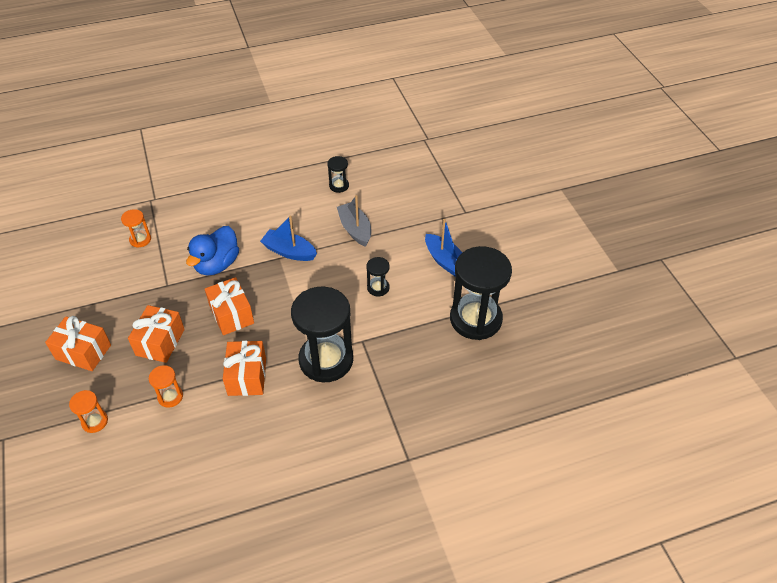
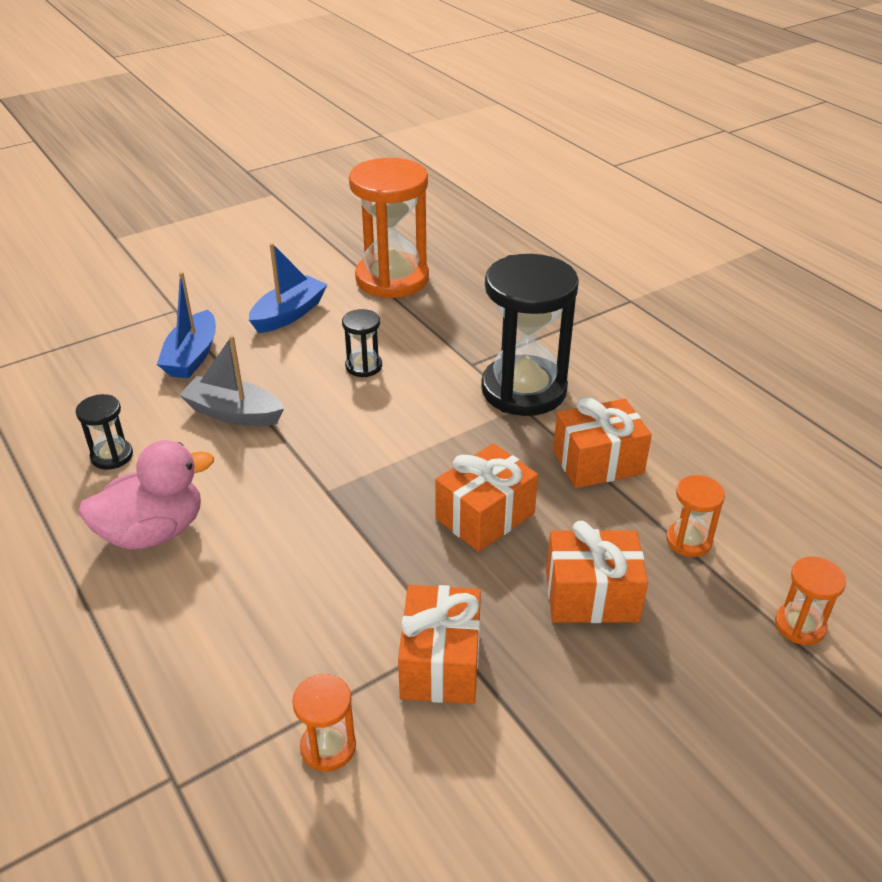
camera: 105 degrees left, 10 degrees down
(83, 352) = (679, 715): orange gift -> orange gift (440, 663)
(217, 264) = (369, 575): blue duck -> none
(280, 198) = (153, 532): none -> pink duck
(289, 251) = (308, 481): blue boat -> blue boat (192, 356)
(355, 229) = (233, 413): grey boat -> grey boat turned 60 degrees clockwise
(475, 319) = (392, 279): black hourglass -> orange hourglass

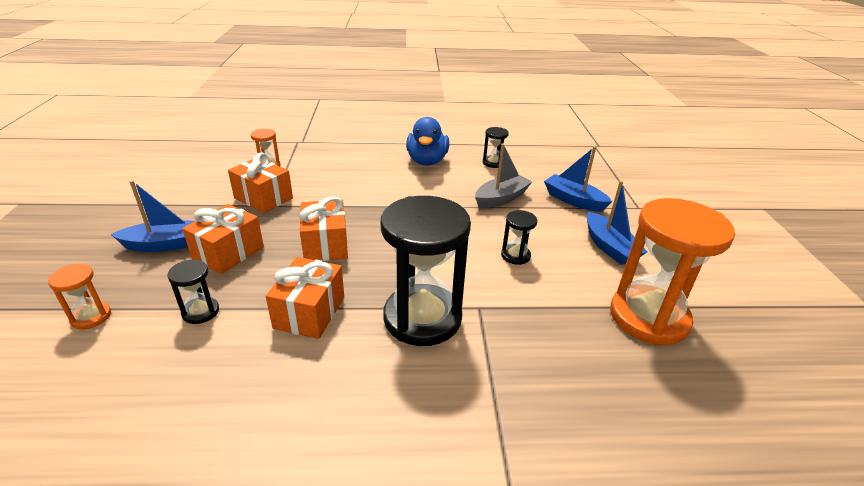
camera: 120 degrees right, 5 degrees down
(153, 532) = (427, 161): pink duck -> blue duck
(649, 681) = (164, 244): none -> blue boat
(688, 541) = (200, 312): orange hourglass -> black hourglass

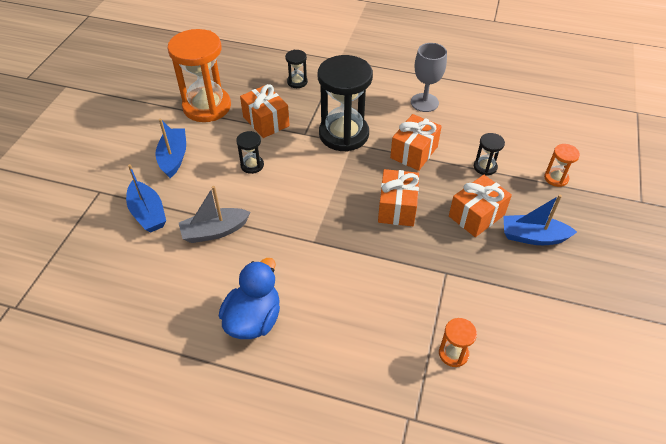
camera: 160 degrees left, 15 degrees up
(263, 198) = (454, 285): orange gift -> orange gift (266, 121)
(295, 415) = (424, 102): none -> grey goblet
(493, 163) = (176, 296): black hourglass -> black hourglass (297, 82)

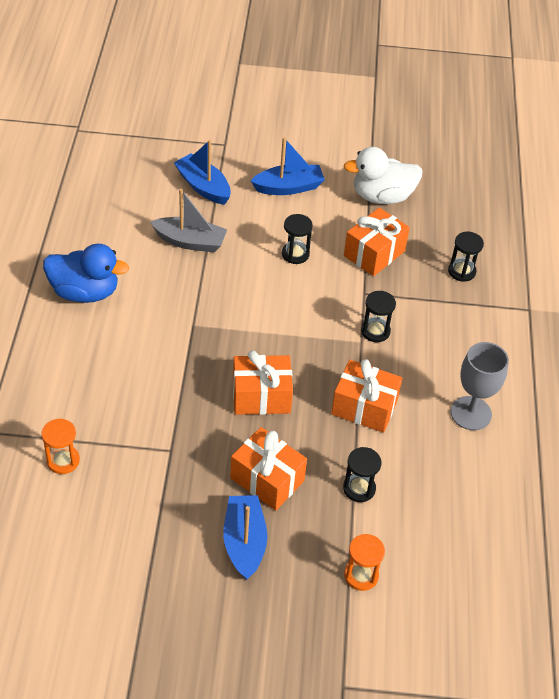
camera: 75 degrees right, 0 degrees up
(148, 213) = (203, 186): blue boat -> blue boat turned 90 degrees clockwise
(207, 107) = (382, 196): orange hourglass -> white duck
(214, 231) = (190, 242): grey boat -> grey boat turned 135 degrees clockwise
(344, 134) = (375, 331): black hourglass -> black hourglass, size x0.44

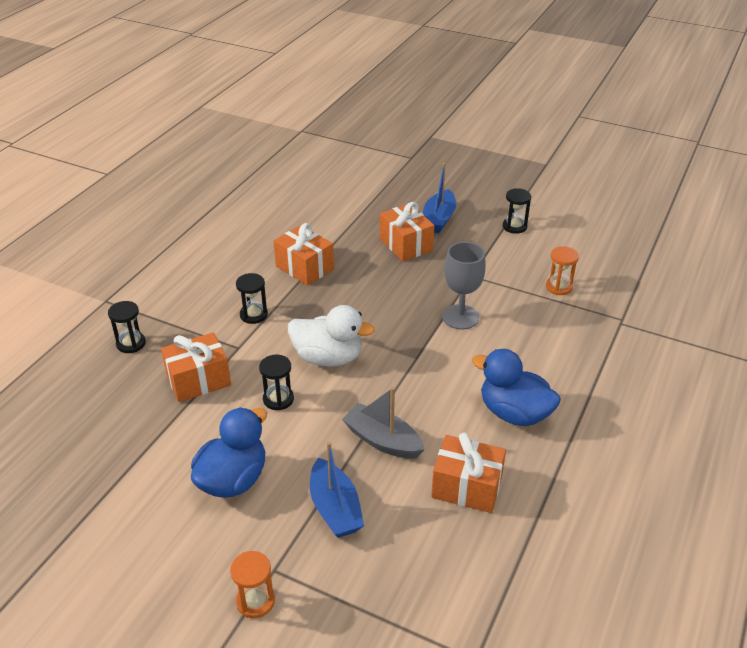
camera: 155 degrees left, 10 degrees down
(261, 396) = (382, 292): orange gift -> orange gift (467, 487)
(289, 187) = (233, 480): blue boat -> blue duck
(359, 488) = (343, 227): black hourglass -> black hourglass (514, 226)
(361, 575) = (371, 191): orange hourglass -> orange hourglass (255, 601)
(382, 196) = (136, 440): white duck -> white duck (328, 358)
(471, 413) = (227, 247): grey goblet -> grey goblet (460, 317)

